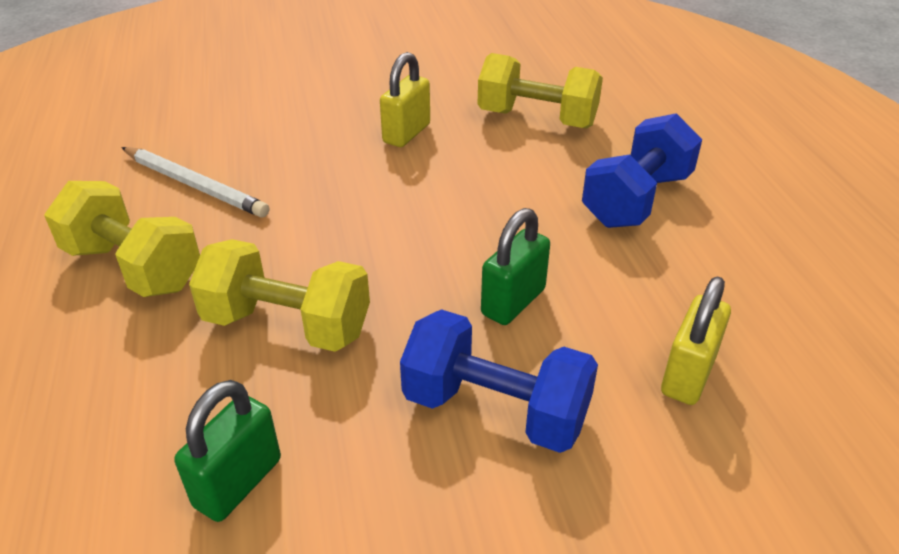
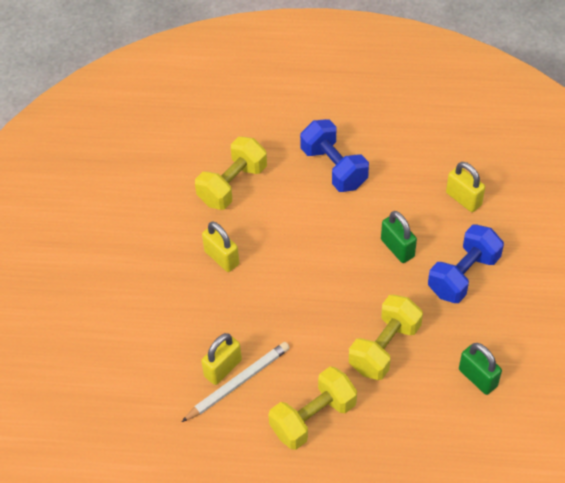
camera: 70 degrees left, 15 degrees up
(218, 168) = (223, 368): none -> yellow padlock

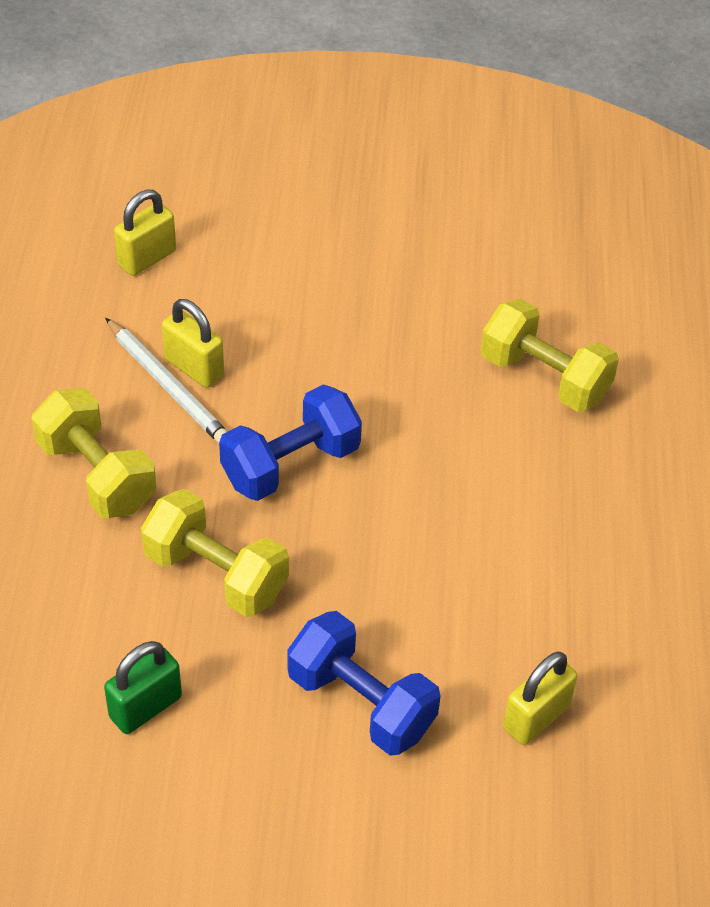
camera: 85 degrees right, 5 degrees down
(222, 258) = (397, 365): yellow padlock -> yellow padlock (147, 258)
(334, 167) = (594, 517): blue dumbbell -> blue dumbbell (290, 465)
(397, 248) = (419, 604): green padlock -> none

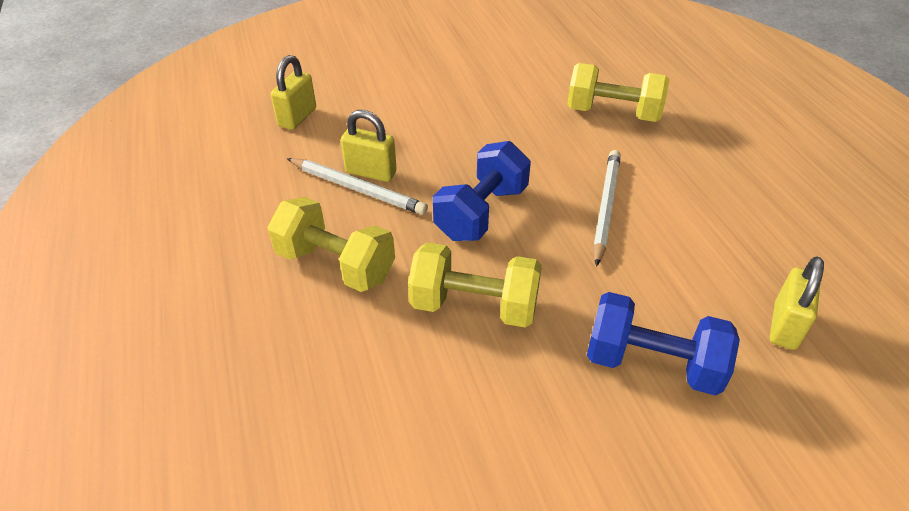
camera: 20 degrees left, 5 degrees down
(145, 707) = (481, 435): green padlock -> none
(440, 507) = (605, 207): none -> white pencil

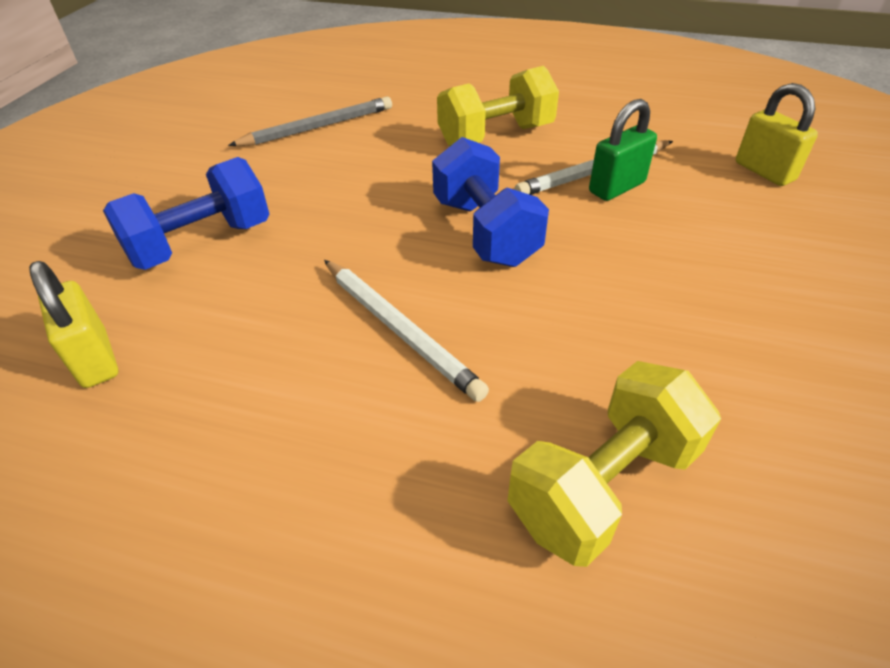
camera: 125 degrees right, 0 degrees up
(371, 172) = (616, 187): yellow padlock -> green padlock
(415, 418) = (318, 127): none -> grey pencil
(474, 306) = (375, 182): yellow dumbbell -> none

